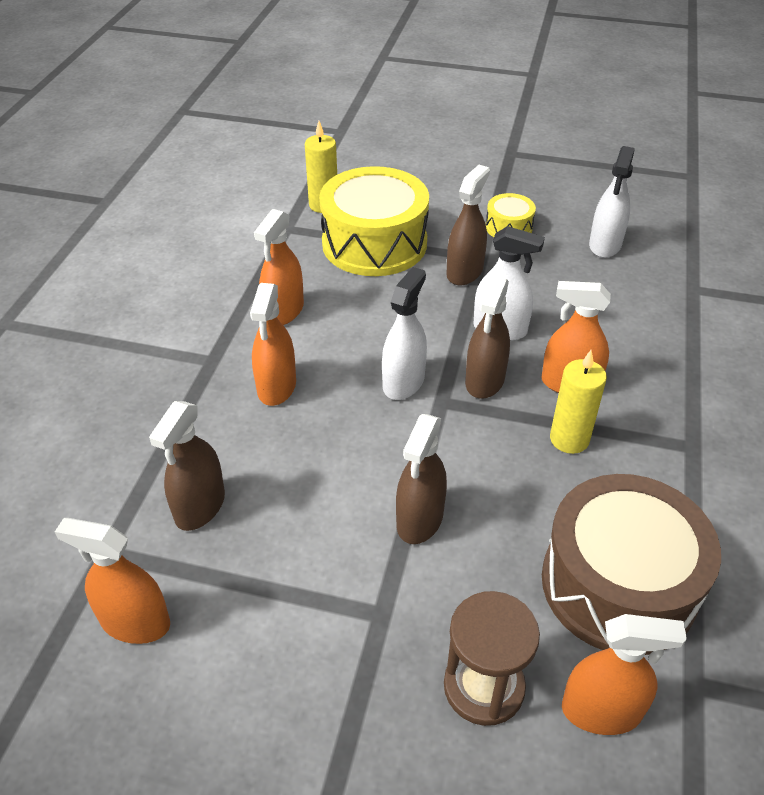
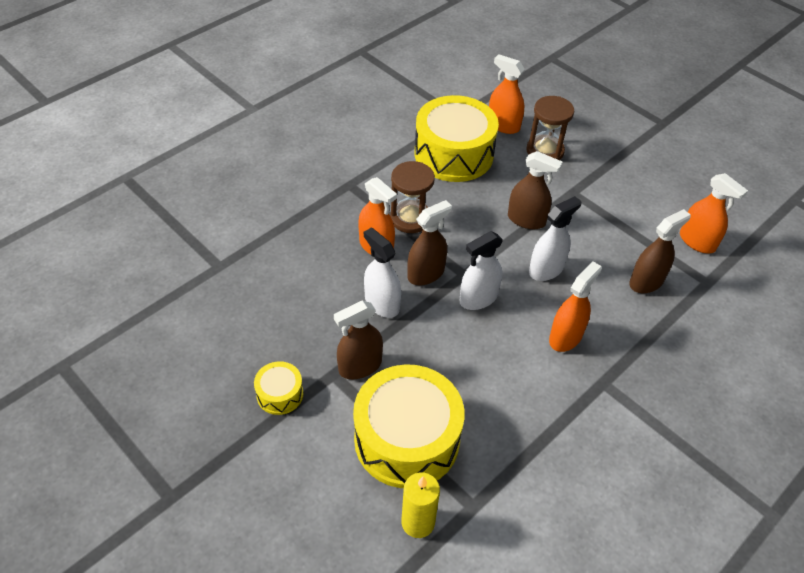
camera: 150 degrees left, 5 degrees up
(284, 311) = (527, 402): orange spray bottle -> none
(420, 519) = (526, 220): brown spray bottle -> brown spray bottle turned 60 degrees clockwise
(569, 439) = (410, 218): yellow candle -> brown hourglass
(605, 245) = (228, 334): white spray bottle -> white spray bottle (546, 269)
(618, 584) = (453, 154): brown drum -> yellow drum

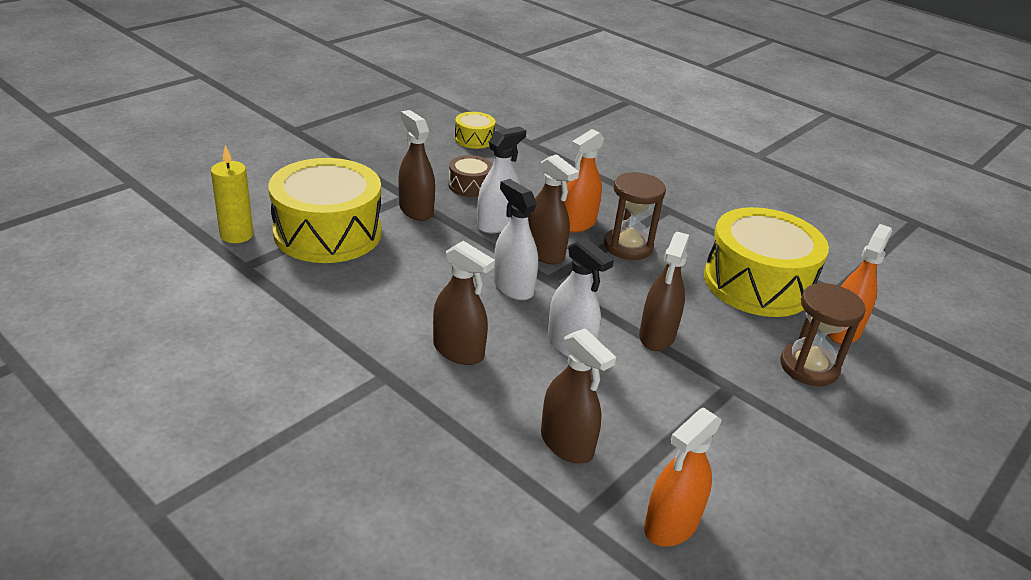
camera: 85 degrees right, 15 degrees down
(280, 394) = (386, 171): yellow drum -> yellow drum (474, 139)
(311, 321) = (470, 185): none -> brown drum
(565, 337) = (458, 351): orange spray bottle -> brown spray bottle

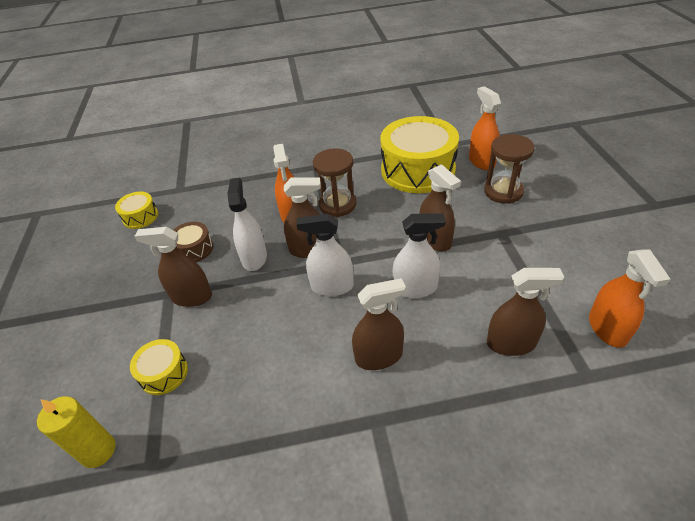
camera: 45 degrees left, 10 degrees up
(328, 232) = (164, 373): yellow drum -> yellow drum, size x0.46

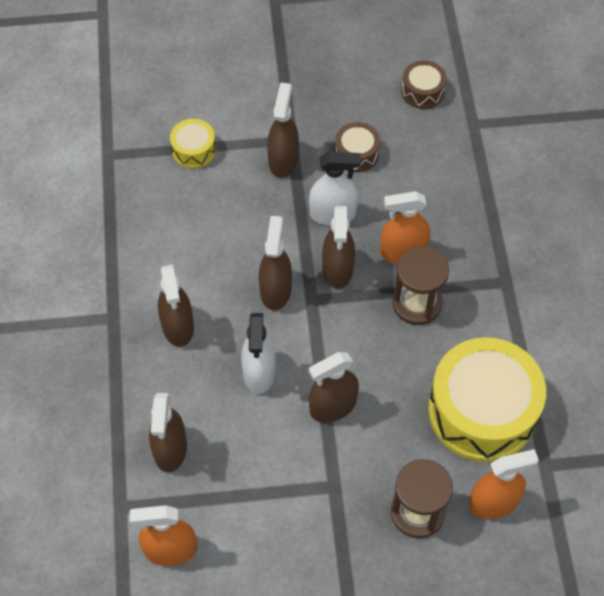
camera: 90 degrees right, 15 degrees up
(98, 451) = (129, 117): yellow candle -> none
(140, 217) = (422, 91): yellow drum -> brown drum
(332, 286) = (275, 290): white spray bottle -> brown spray bottle

